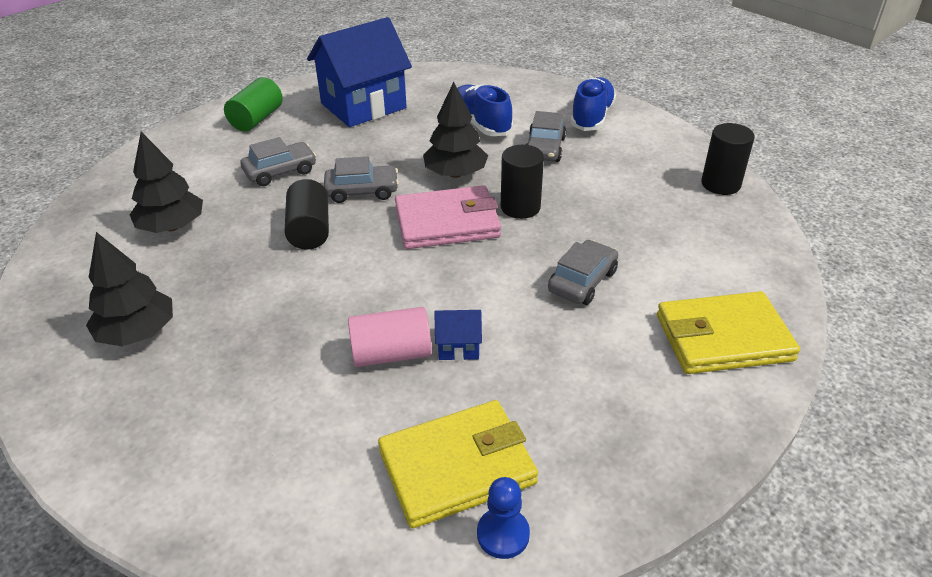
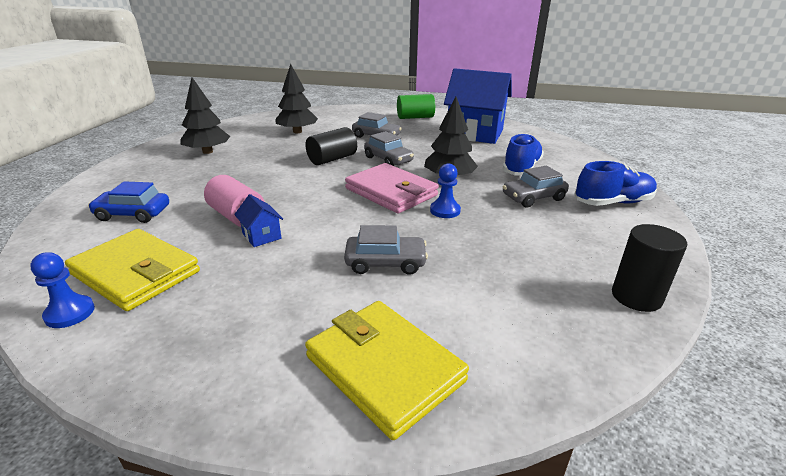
camera: 55 degrees right, 10 degrees down
(287, 449) = (133, 214): none -> blue car
(520, 207) = (445, 210): black cylinder -> blue pawn

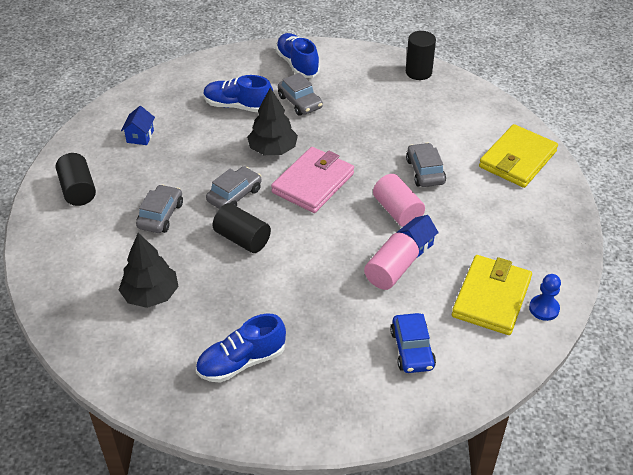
camera: 100 degrees left, 15 degrees up
(207, 152) = (241, 362): black tree -> blue shoe
(323, 232) = (397, 211): none -> pink cylinder
(415, 117) = (78, 190): green cylinder -> black cylinder
(445, 210) = (338, 148): blue pawn -> none
(475, 134) = (140, 136): blue house -> blue house, size x0.41

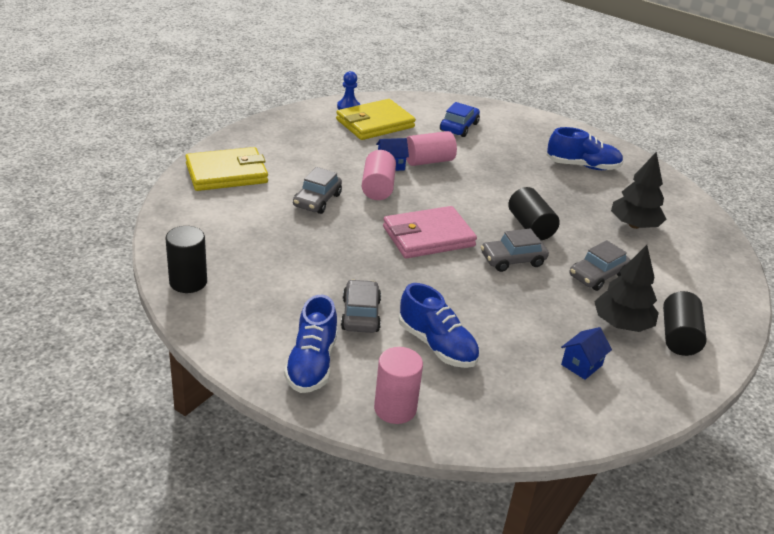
camera: 150 degrees left, 10 degrees down
(232, 64) = (395, 408): none -> pink cylinder
(273, 149) = (439, 281): black tree -> black tree (622, 324)

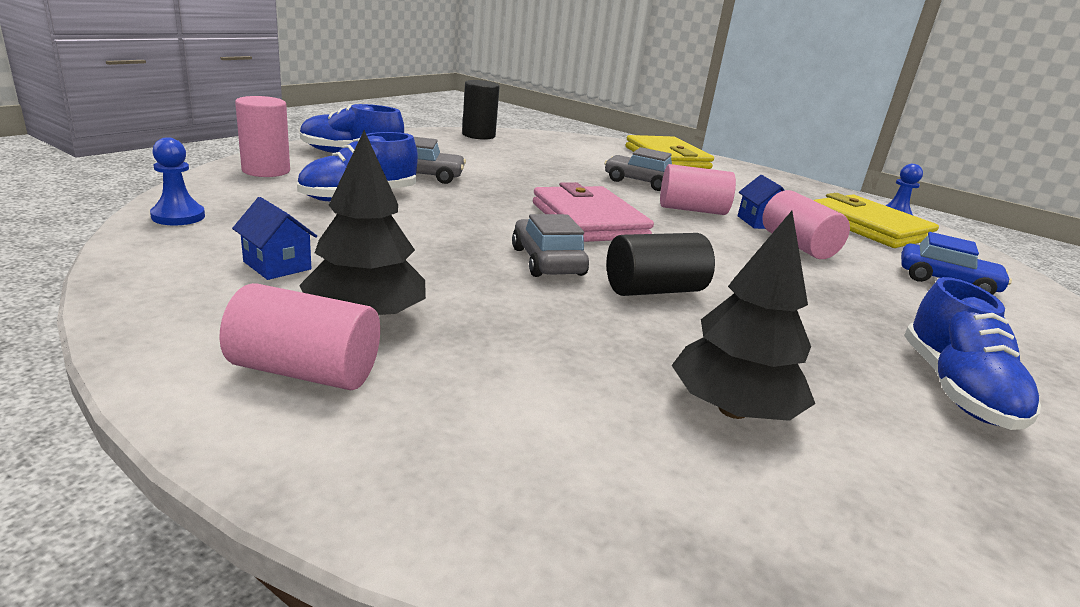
camera: 90 degrees right, 10 degrees down
(530, 429) = (178, 216): none -> blue pawn
(597, 275) = (516, 323): grey car -> none
(679, 337) = (305, 371): black cylinder -> pink cylinder

